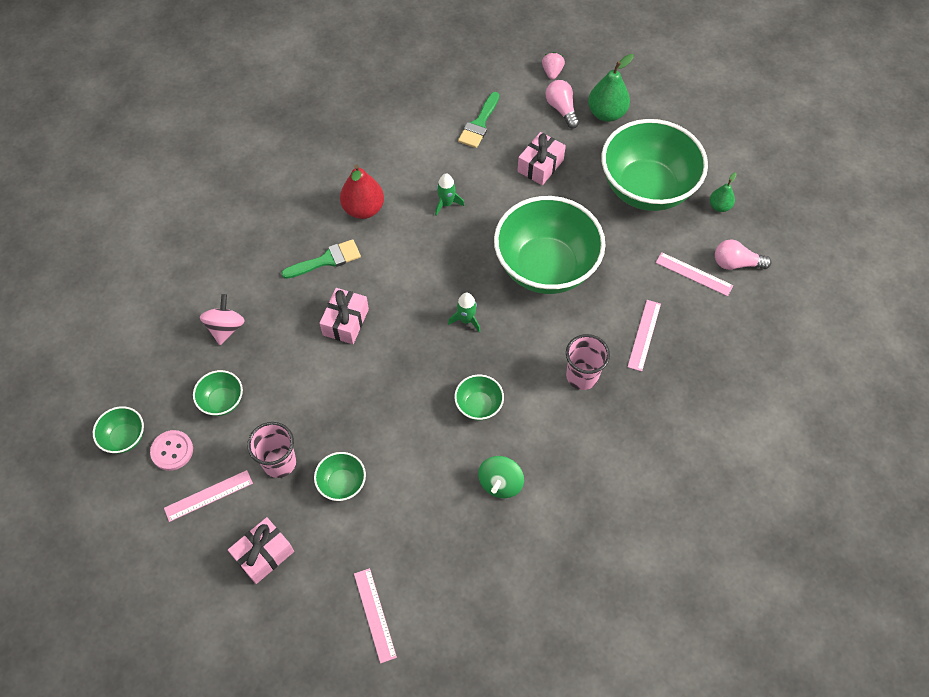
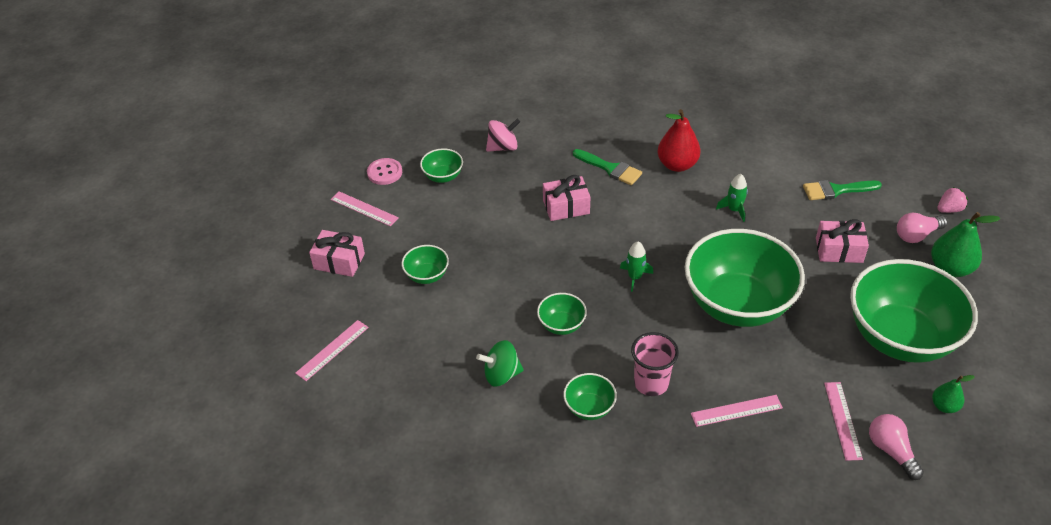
camera: 60 degrees right, 15 degrees down
(125, 437) = (377, 145): green bowl -> green bowl (589, 408)
(279, 462) = (418, 232): pink cup -> none
(561, 109) = (916, 235): pink light bulb -> pink light bulb turned 150 degrees counterclockwise

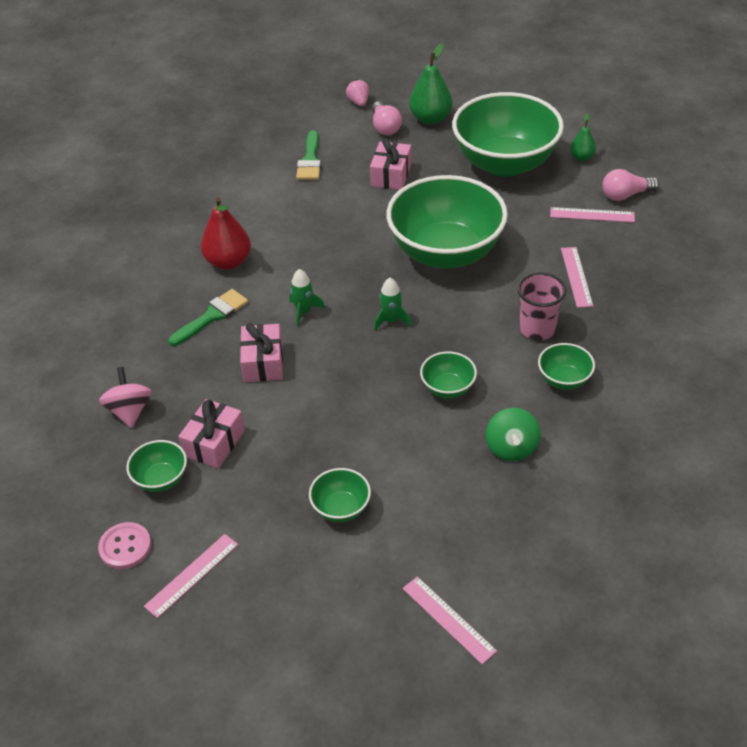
camera: 80 degrees left, 0 degrees up
(339, 261) = (288, 608): pink gift -> pink gift (214, 443)
(734, 210) = (314, 232): green rocket -> green rocket (304, 311)

